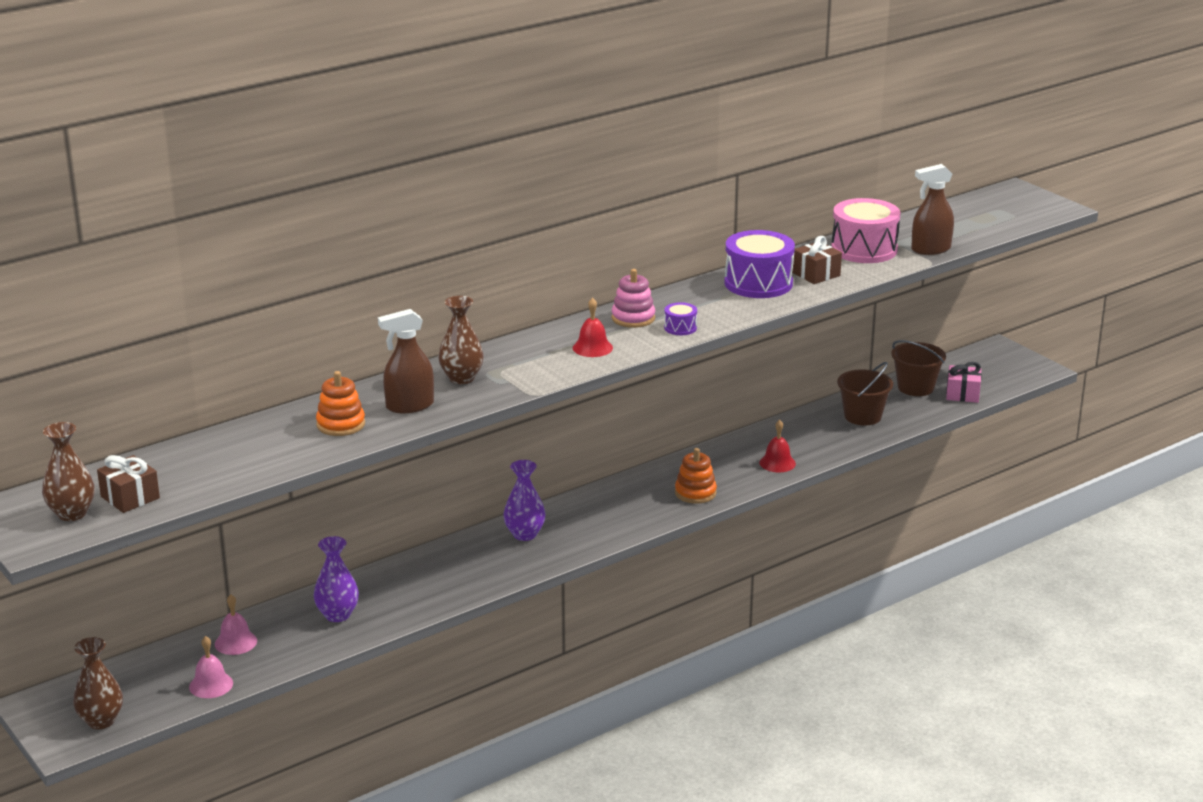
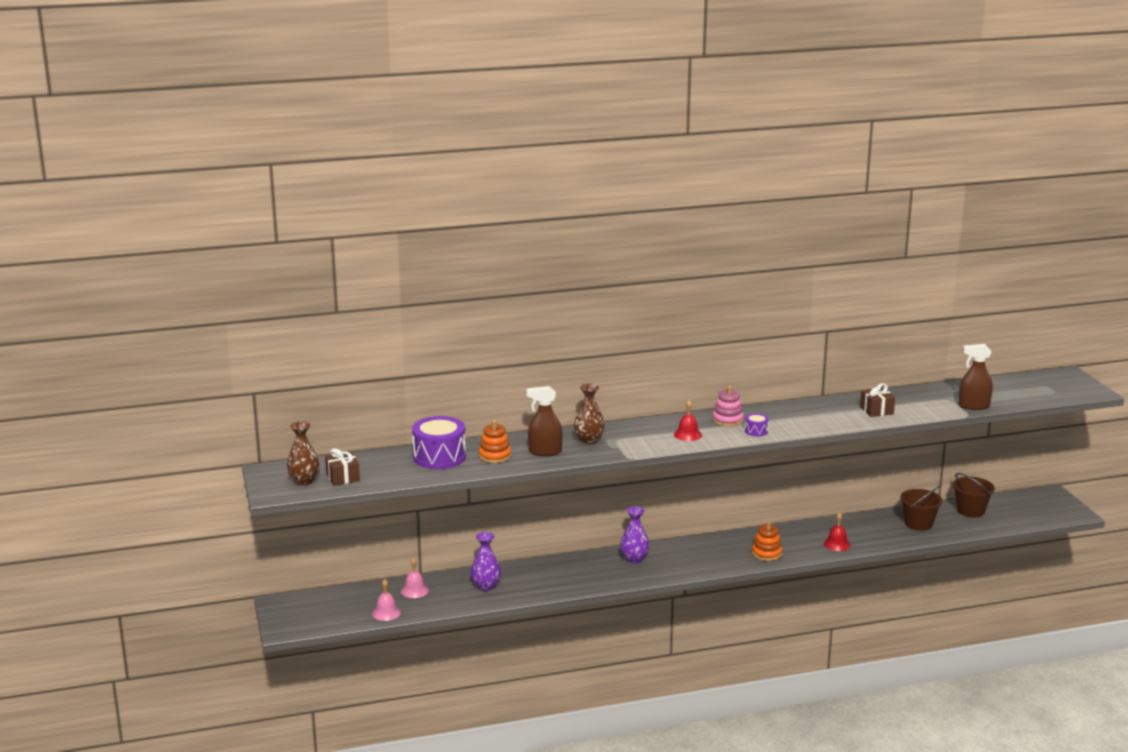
camera: 20 degrees right, 5 degrees down
(101, 721) = (311, 620): brown vase -> none
(758, 283) = (830, 410): purple drum -> purple drum (439, 457)
(864, 249) = (923, 399): pink drum -> none
(962, 394) = (1004, 521): pink gift -> none

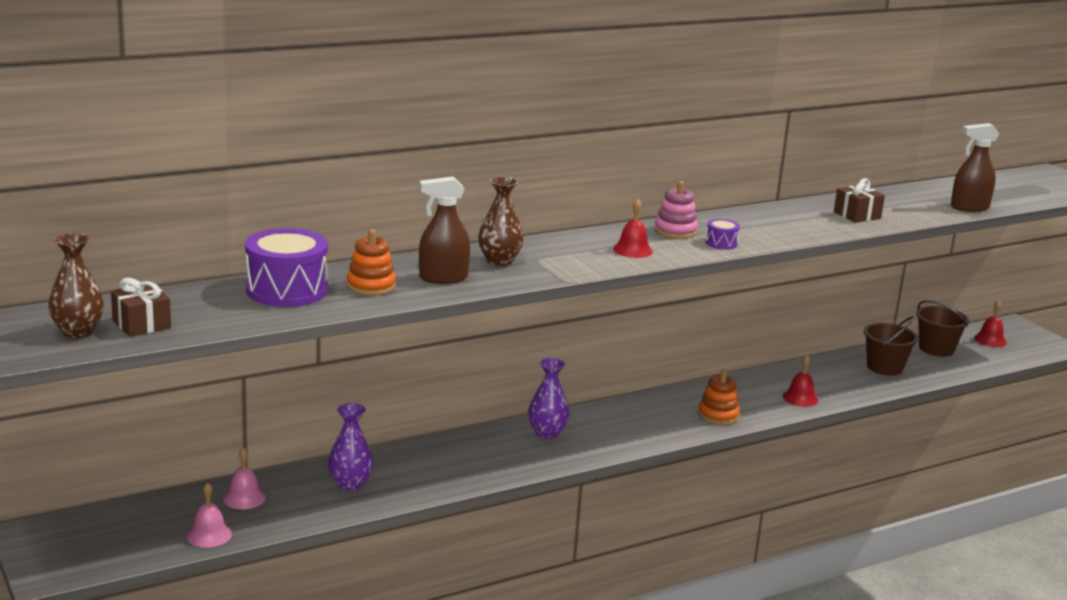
camera: 15 degrees left, 0 degrees up
(1021, 505) = (990, 340): none -> red bell

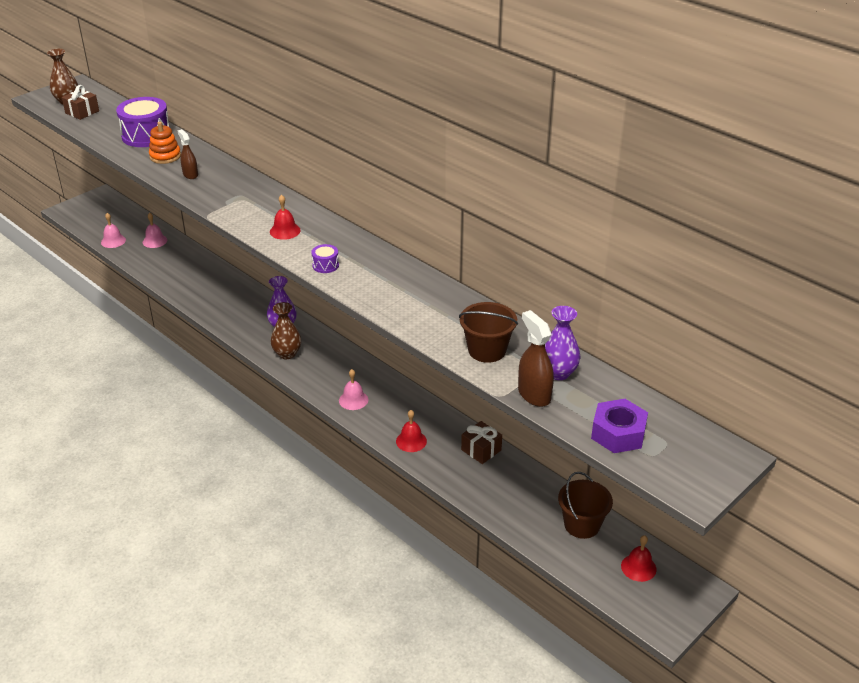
camera: 75 degrees right, 15 degrees up
(350, 484) = (182, 269): purple vase -> purple vase (558, 373)
(443, 278) = (190, 174): brown spray bottle -> brown spray bottle, size x0.66
(499, 261) = (231, 187): brown vase -> brown vase (287, 354)
(675, 231) = (339, 243): pink stacking toy -> none
(718, 415) = (353, 400): orange stacking toy -> pink bell
(857, 215) = (450, 326): brown gift -> brown gift (481, 450)
(884, 367) = (510, 489): brown bucket -> brown bucket (487, 350)
(1023, 194) = (618, 433): none -> purple nut

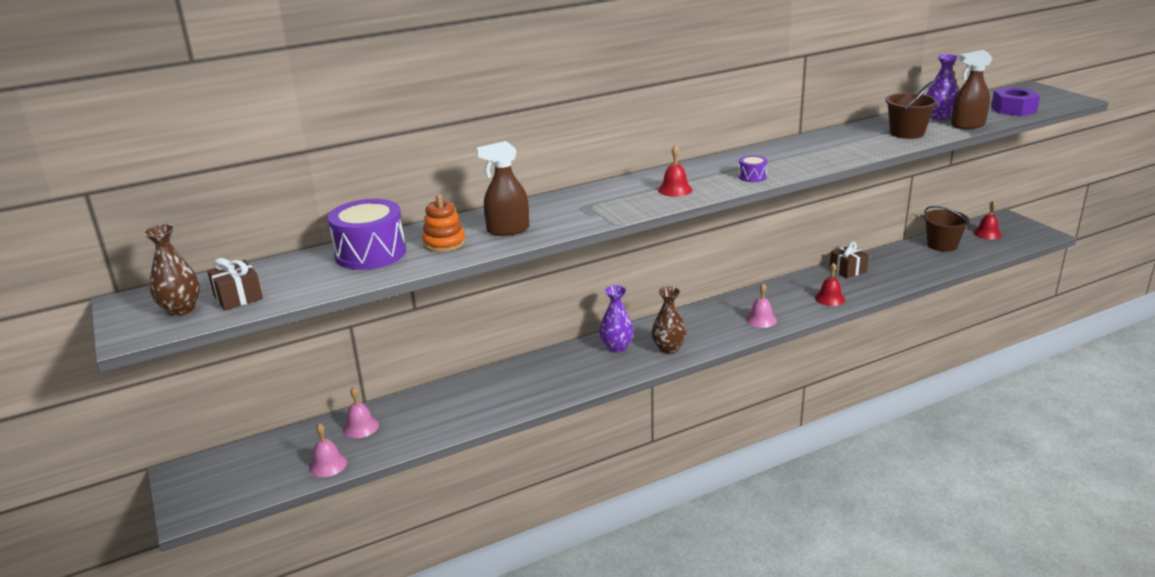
camera: 70 degrees left, 10 degrees down
(190, 174) = (507, 230): brown spray bottle -> brown spray bottle, size x1.50

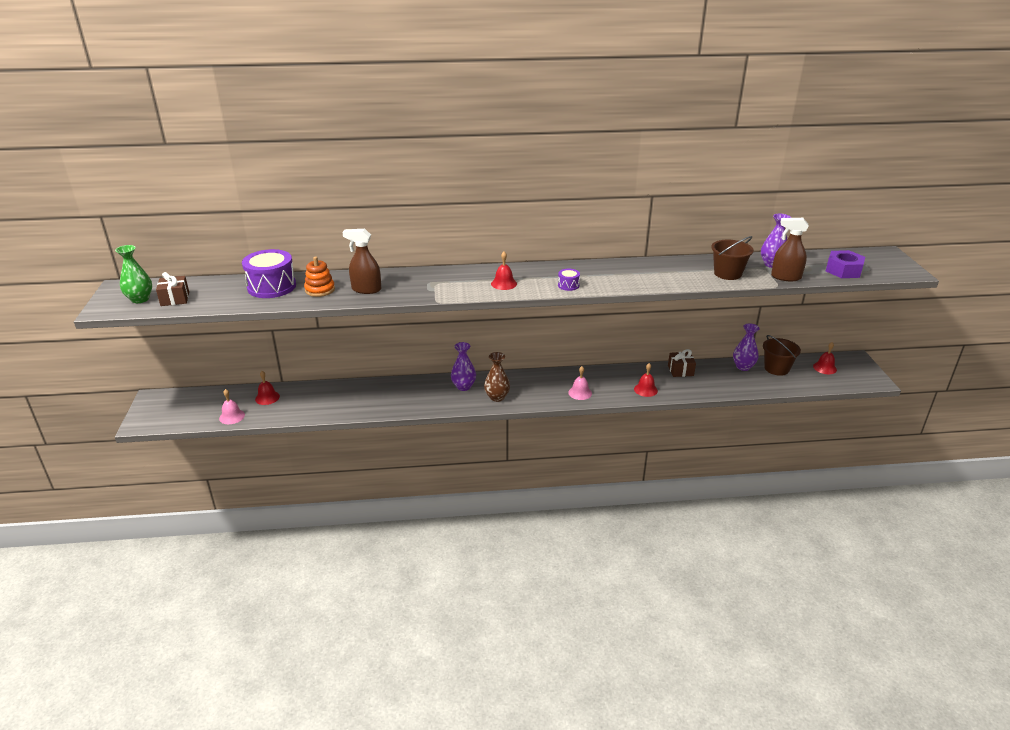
camera: 20 degrees right, 5 degrees up
(181, 309) = (140, 299): brown vase -> green vase
(360, 427) = (267, 397): pink bell -> red bell
(907, 251) = (743, 367): none -> purple vase

